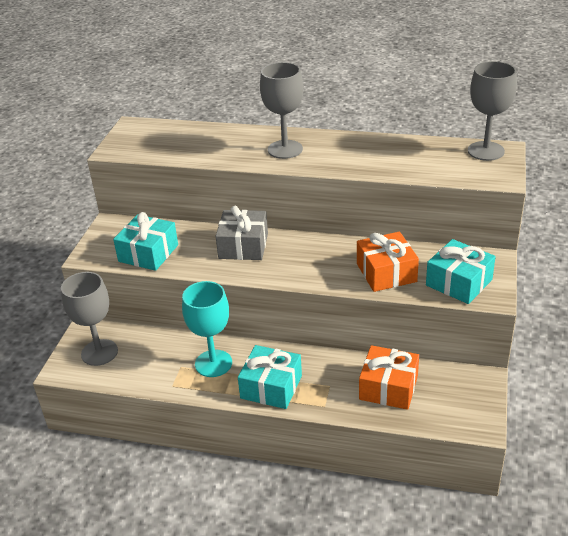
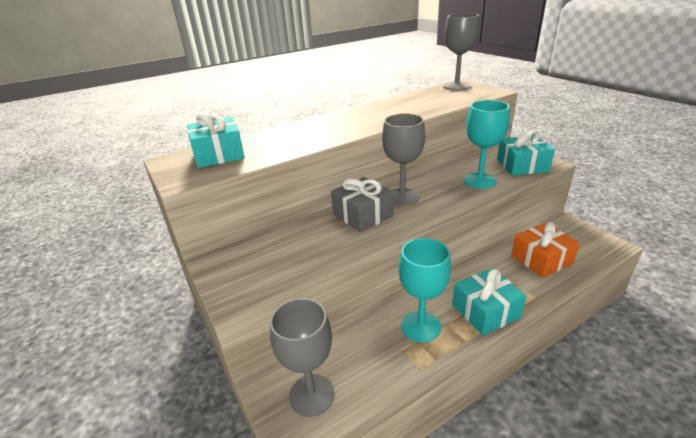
camera: 45 degrees left, 5 degrees down
(148, 253) = (293, 262): turquoise gift -> turquoise gift (219, 154)
(285, 149) = (340, 125): grey goblet -> grey goblet (402, 197)
(386, 273) = (479, 181): orange gift -> turquoise goblet

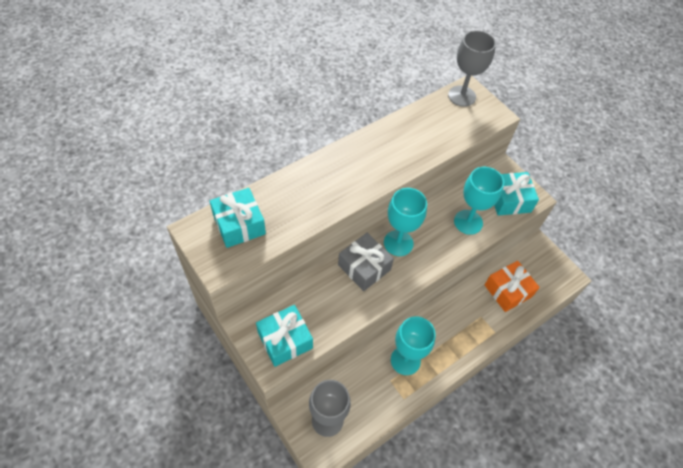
camera: 10 degrees left, 25 degrees up
(402, 197) = (398, 243): grey goblet -> turquoise goblet
(485, 311) = (455, 346): turquoise gift -> turquoise gift (285, 340)

